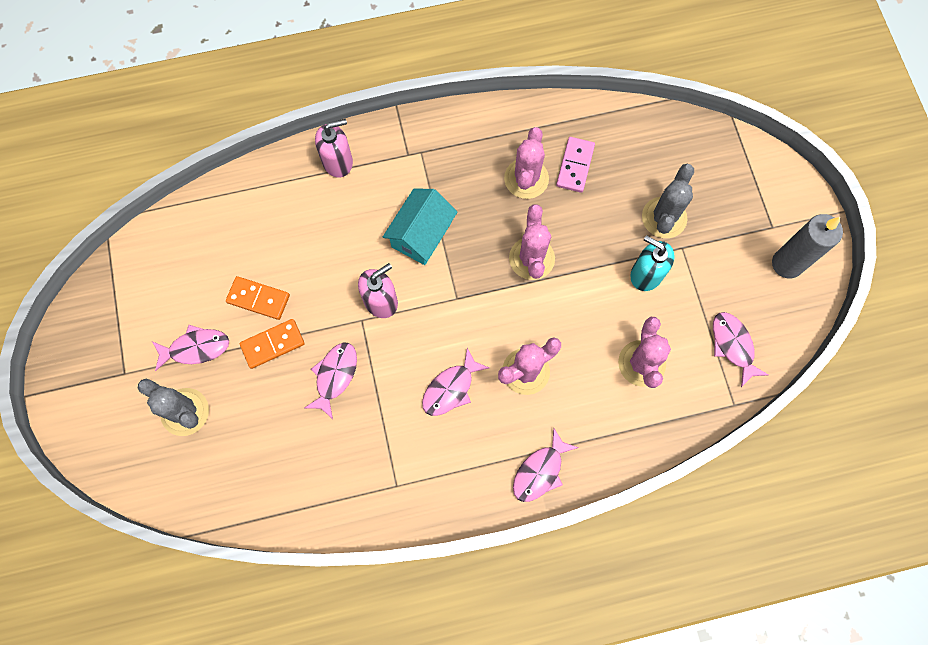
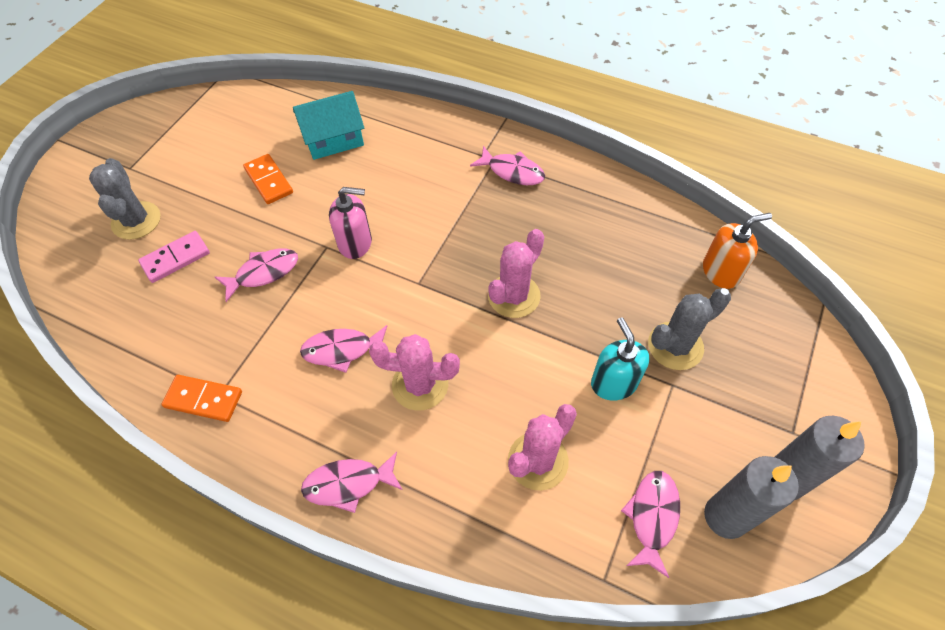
camera: 40 degrees right, 15 degrees down
(196, 348) = (191, 184): pink fish -> pink fish (512, 171)
(273, 344) = (244, 218): orange domino -> orange domino (203, 399)
(338, 161) = (423, 128): pink soap dispenser -> none
(421, 235) = (436, 217): turquoise house -> turquoise house (333, 140)
(526, 179) = (567, 232): pink cactus -> none
(575, 166) = (622, 249): pink domino -> pink domino (175, 258)
(652, 137) = (721, 272): none -> orange soap dispenser
(771, 312) = (725, 516): none -> grey candle

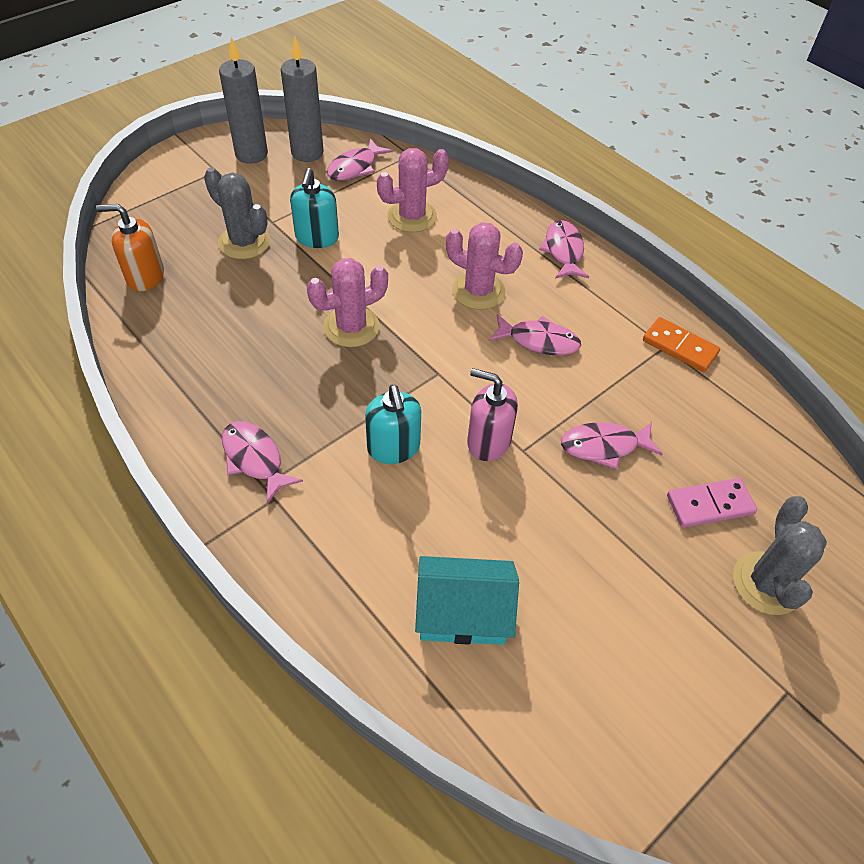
camera: 160 degrees left, 5 degrees down
(269, 181) = (575, 576): orange domino -> none
(348, 484) = (563, 251): pink fish -> pink fish turned 105 degrees counterclockwise
(423, 213) = (393, 448): none -> turquoise soap dispenser
(675, 346) = (244, 242): grey cactus -> grey cactus turned 45 degrees clockwise

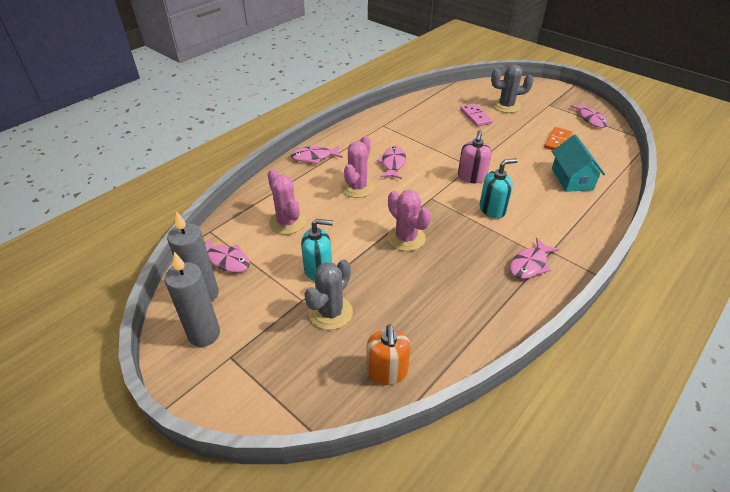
camera: 95 degrees left, 10 degrees down
(604, 446) = (457, 142): pink fish -> pink fish (590, 119)
(680, 347) = (382, 121): orange domino -> orange domino (557, 141)

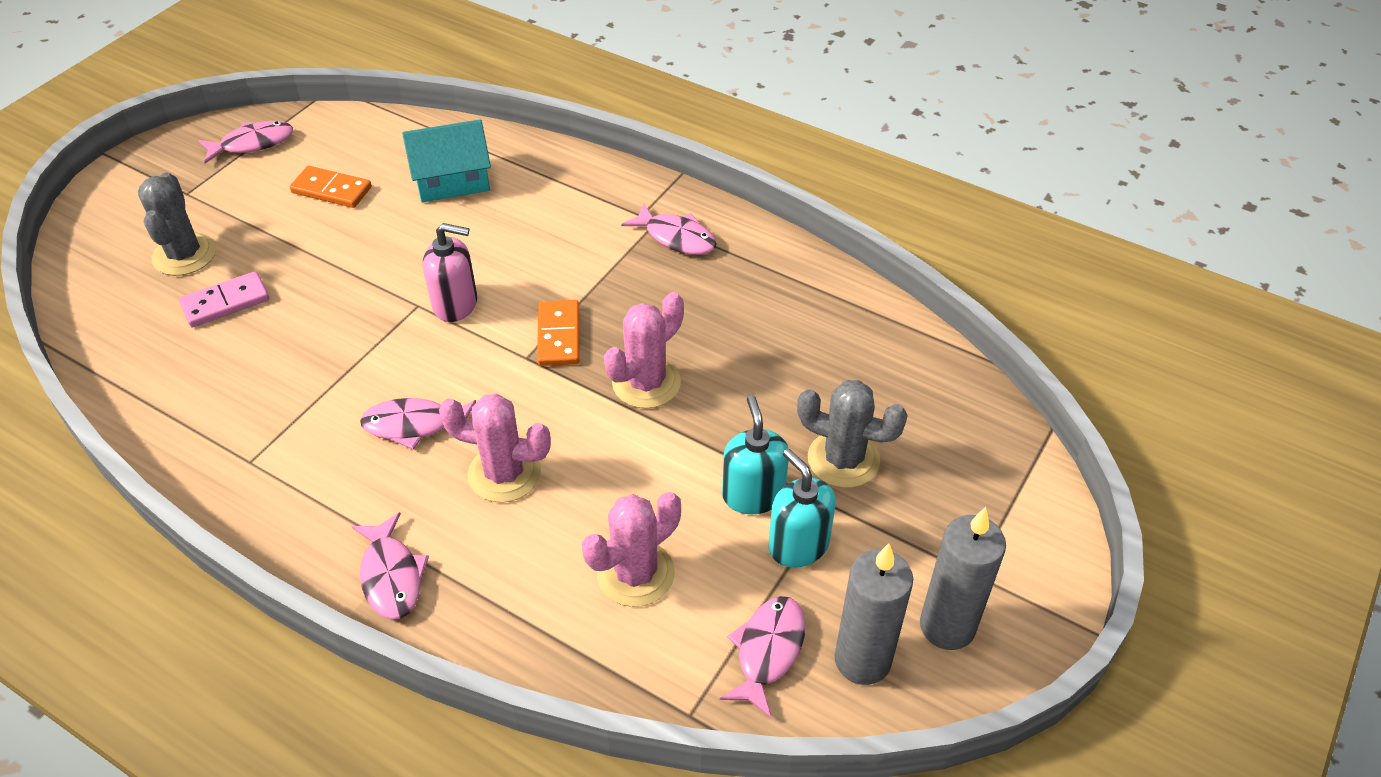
camera: 100 degrees left, 5 degrees up
(387, 372) = (924, 379): orange soap dispenser -> none
(445, 209) = (558, 336): none -> orange domino
(492, 209) = (549, 276): turquoise soap dispenser -> turquoise soap dispenser (798, 545)

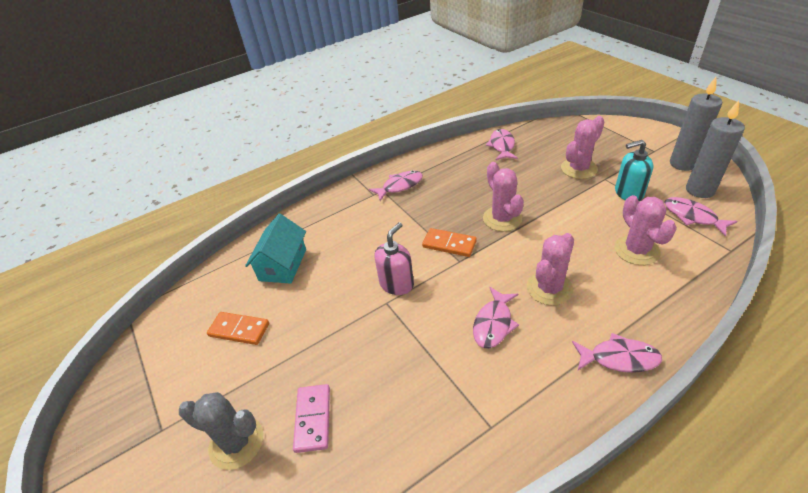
camera: 60 degrees left, 5 degrees down
(252, 144) = (143, 372): pink fish -> pink fish (502, 146)
(331, 190) = (239, 330): orange domino -> orange domino turned 60 degrees clockwise
(753, 494) = (593, 200): turquoise soap dispenser -> none
(843, 459) = (579, 169): grey cactus -> pink cactus

